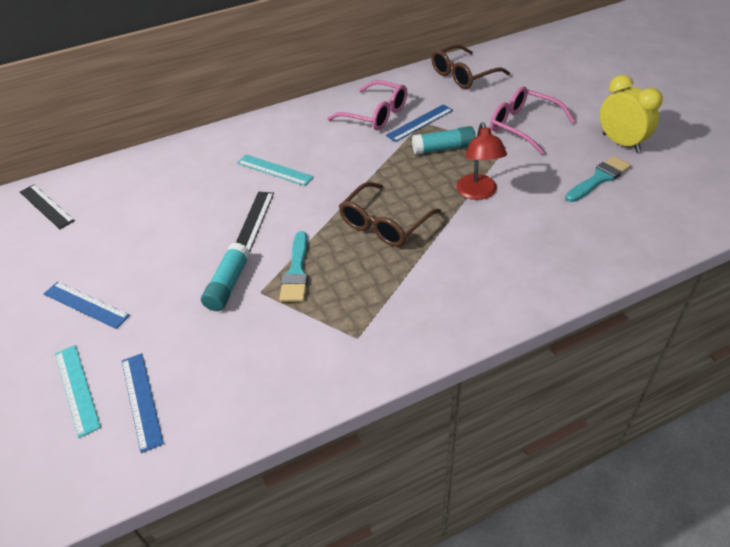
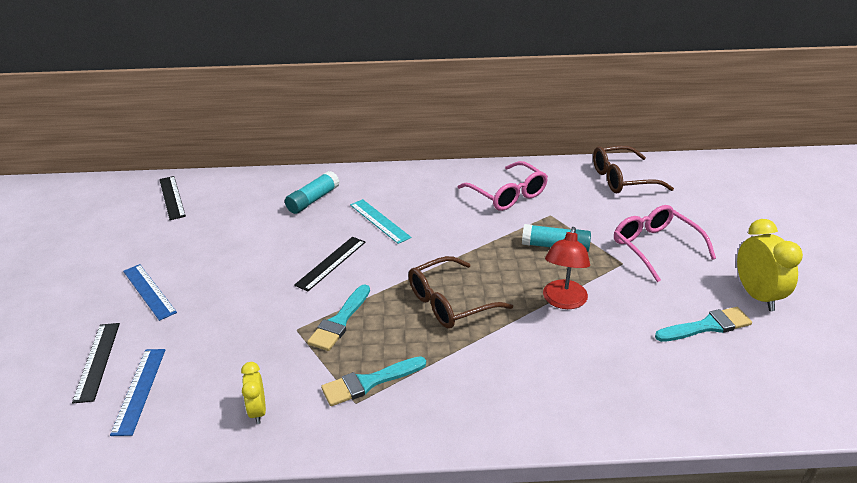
camera: 20 degrees right, 10 degrees down
(77, 389) = (97, 361): turquoise ruler -> black ruler
(228, 284) = (273, 313): turquoise glue stick -> turquoise glue stick (313, 200)
(272, 377) = (258, 411): none -> yellow clock
(358, 316) = (369, 382): none -> turquoise brush
(420, 123) = (547, 214): blue ruler -> none

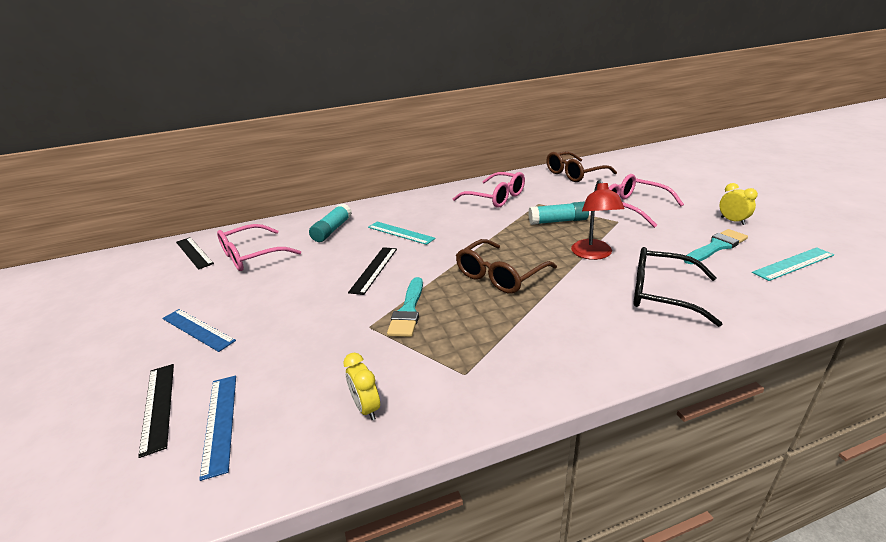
camera: 15 degrees left, 5 degrees down
(223, 215) = (252, 256): none -> pink glasses
(369, 382) = (467, 353): turquoise brush -> none
(599, 369) = (661, 294): none -> black glasses
(757, 296) = (732, 221): yellow clock -> yellow clock, size x0.58
(775, 371) = (793, 264): none -> turquoise ruler

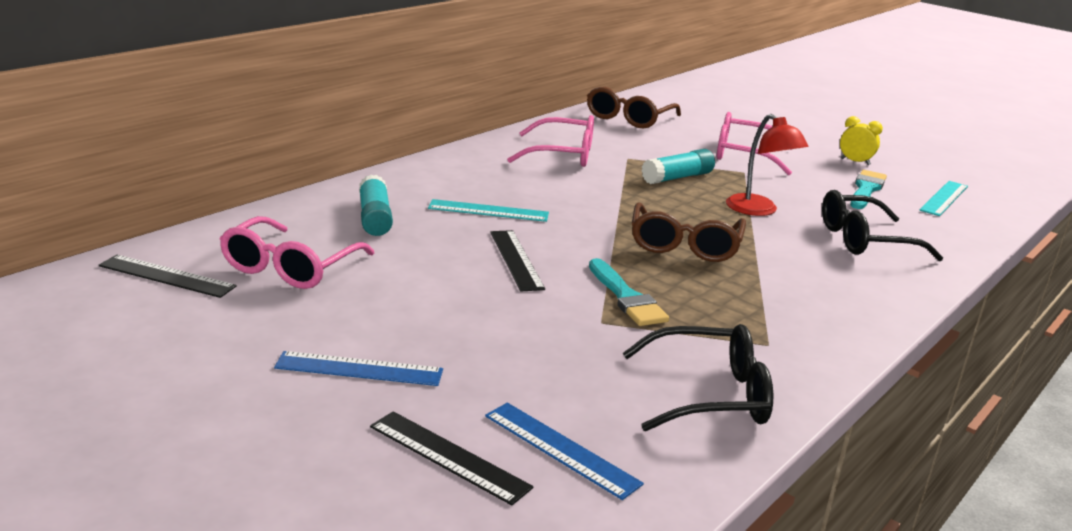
camera: 35 degrees left, 5 degrees down
(366, 408) = (709, 395): yellow clock -> black glasses

